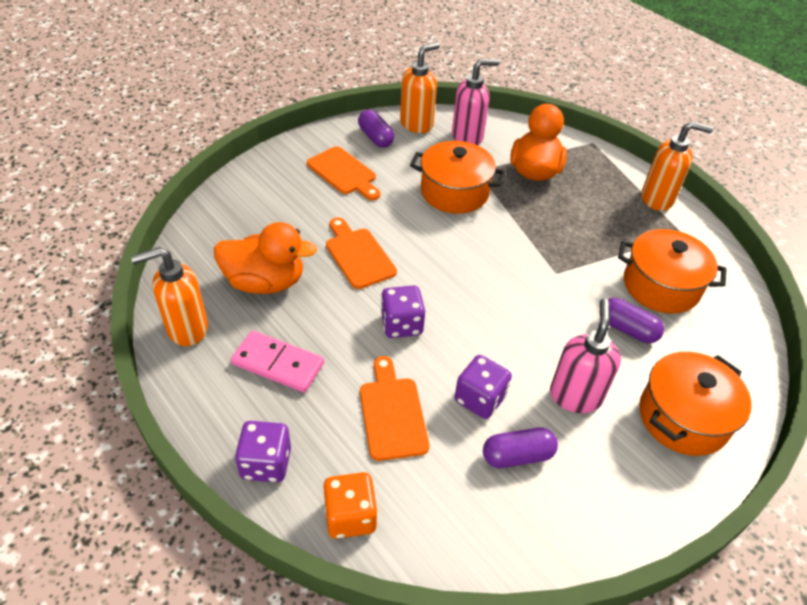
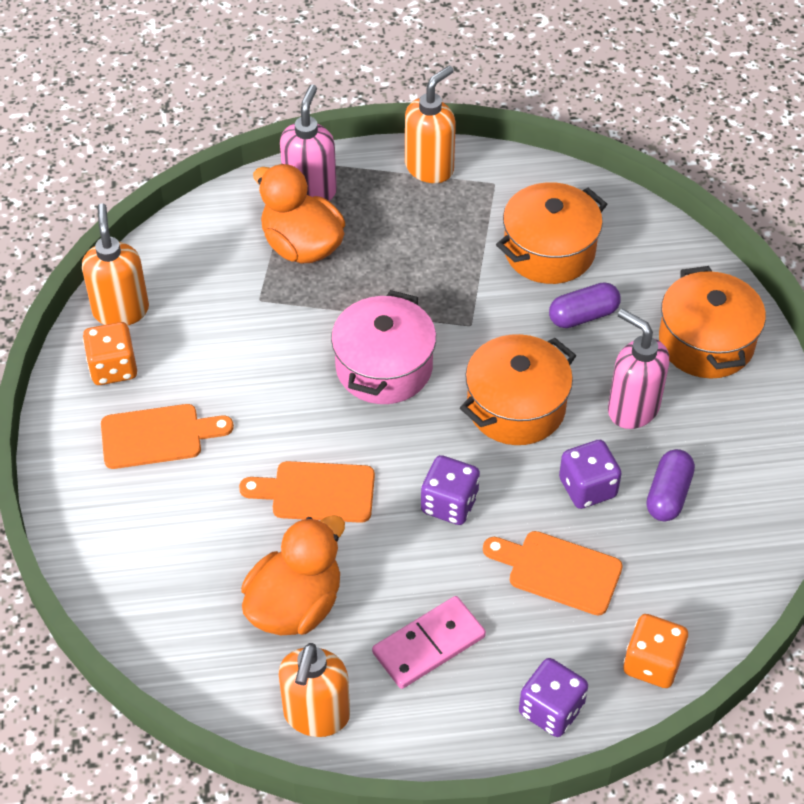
camera: 55 degrees left, 5 degrees up
(375, 137) = (113, 368): purple capsule -> orange dice
(454, 192) = (279, 343): orange pot -> orange pot (516, 407)
(467, 137) = (189, 273): pink soap dispenser -> pink soap dispenser (310, 190)
(481, 245) = (384, 367): none -> pink pot

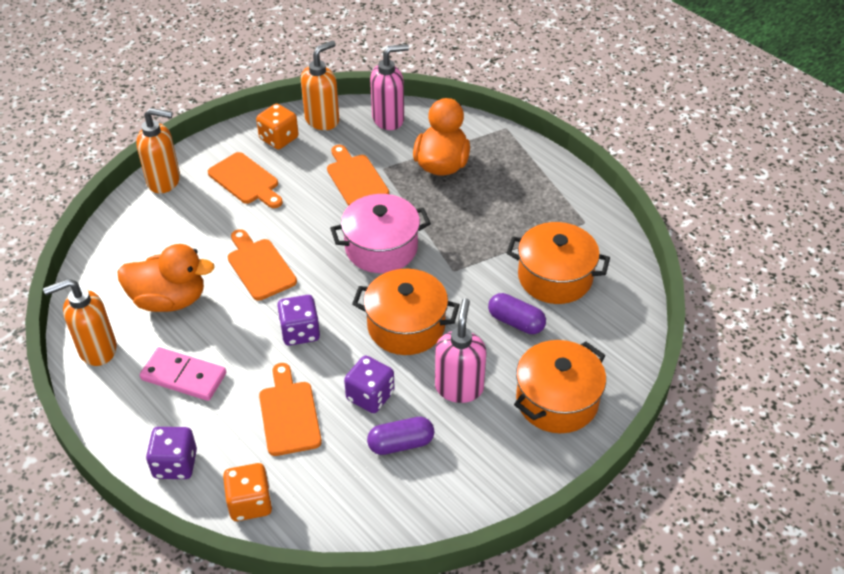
camera: 55 degrees right, 5 degrees down
(253, 332) = (356, 178): none -> orange cutting board
(310, 190) = (489, 145): pink soap dispenser -> pink soap dispenser (388, 119)
(430, 167) = (565, 186): orange soap dispenser -> orange soap dispenser (164, 181)

